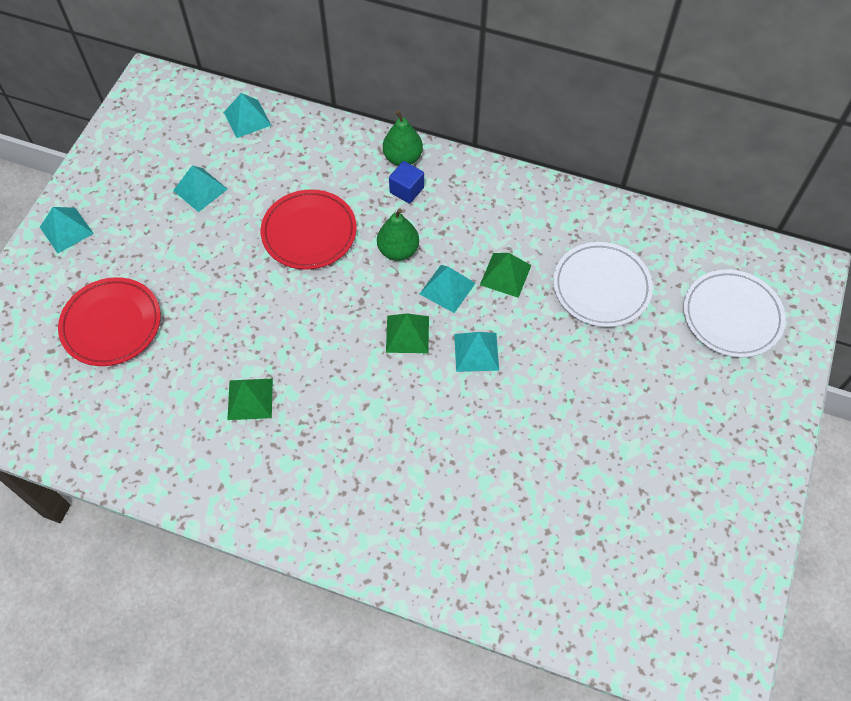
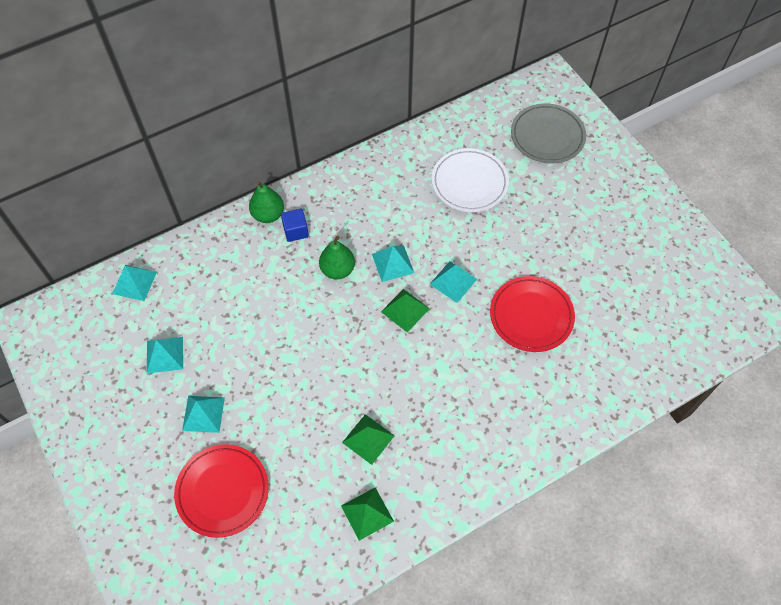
camera: 50 degrees left, 0 degrees up
(66, 230) = (106, 470): turquoise pyramid -> turquoise pyramid (203, 414)
(309, 232) = (271, 311): red plate -> red plate (531, 316)
(505, 275) = (413, 225): green pyramid -> green pyramid (367, 513)
(731, 316) = (547, 136): white plate -> grey plate

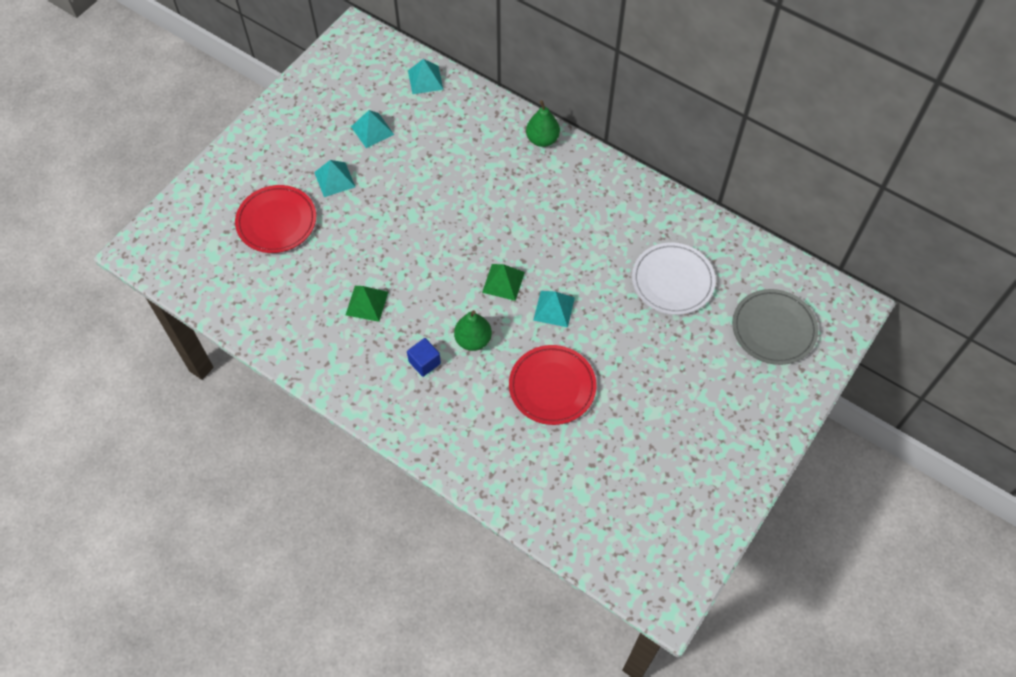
camera: 65 degrees right, 0 degrees up
(296, 231) = (537, 166): blue cube -> blue cube (424, 362)
(337, 270) = (516, 214): green pear -> green pear (473, 340)
(367, 513) = (302, 329): green pyramid -> none
(393, 263) = (546, 253): turquoise pyramid -> none

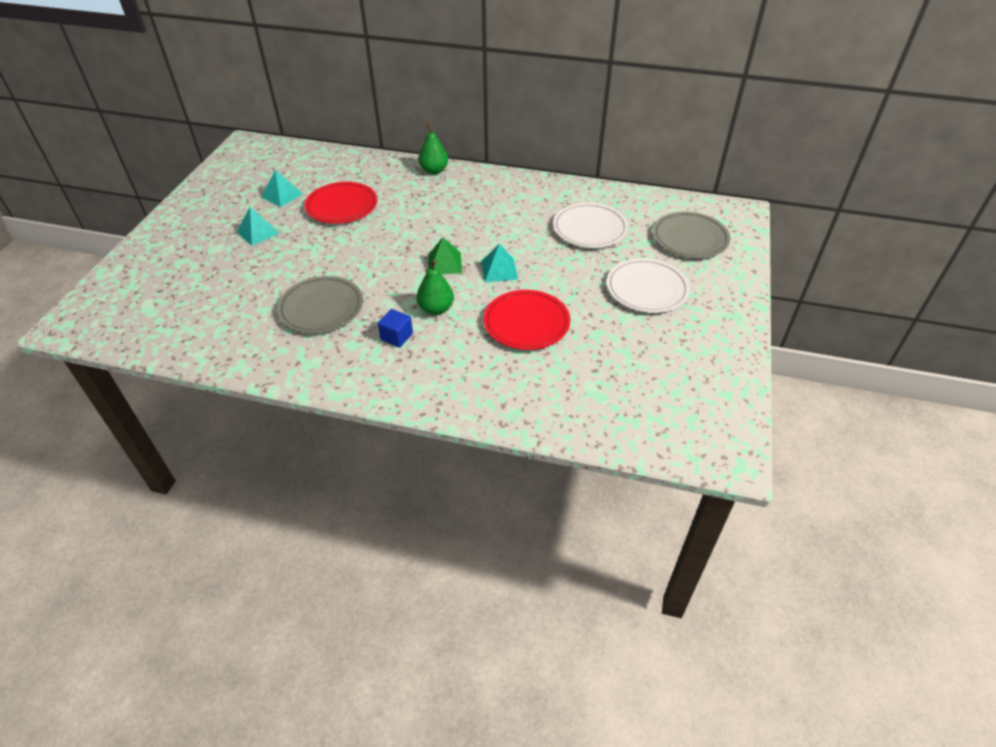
camera: 20 degrees left, 15 degrees down
(276, 222) = (210, 272): red plate -> red plate (342, 206)
(366, 303) = (321, 308): green pyramid -> grey plate
(425, 80) = (317, 157): turquoise pyramid -> none
(691, 383) = (647, 289): none -> white plate

